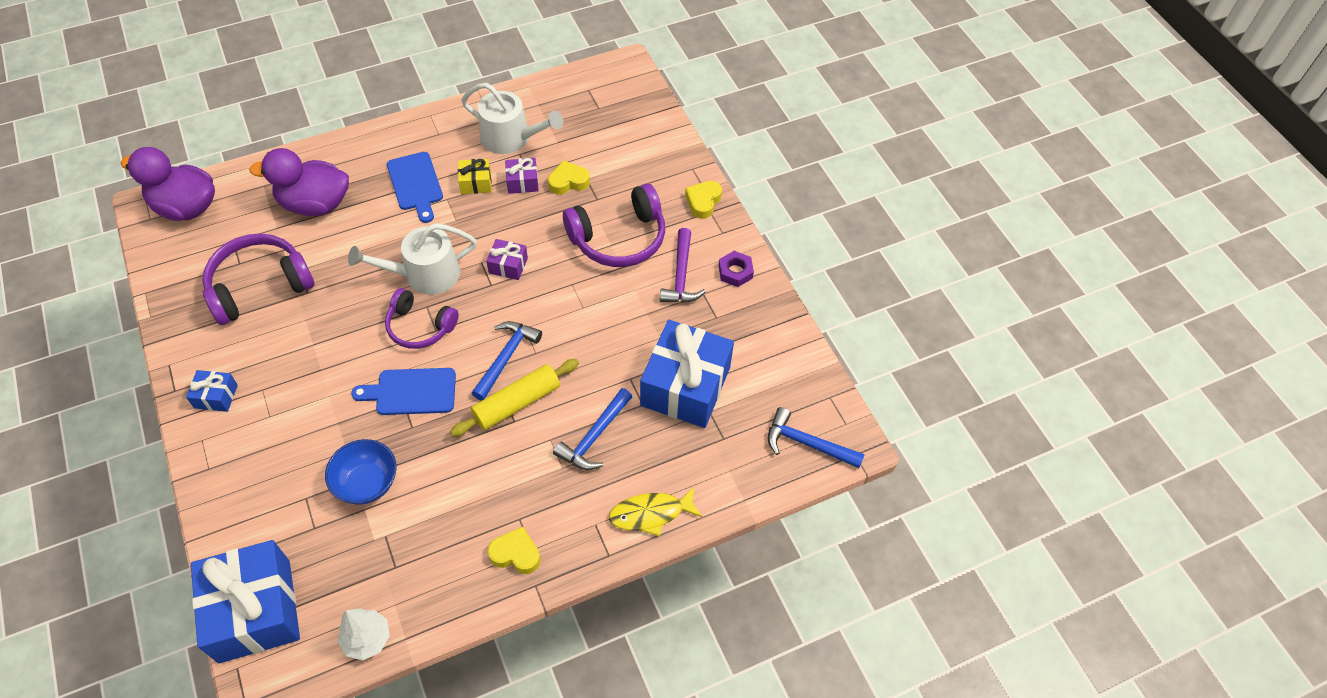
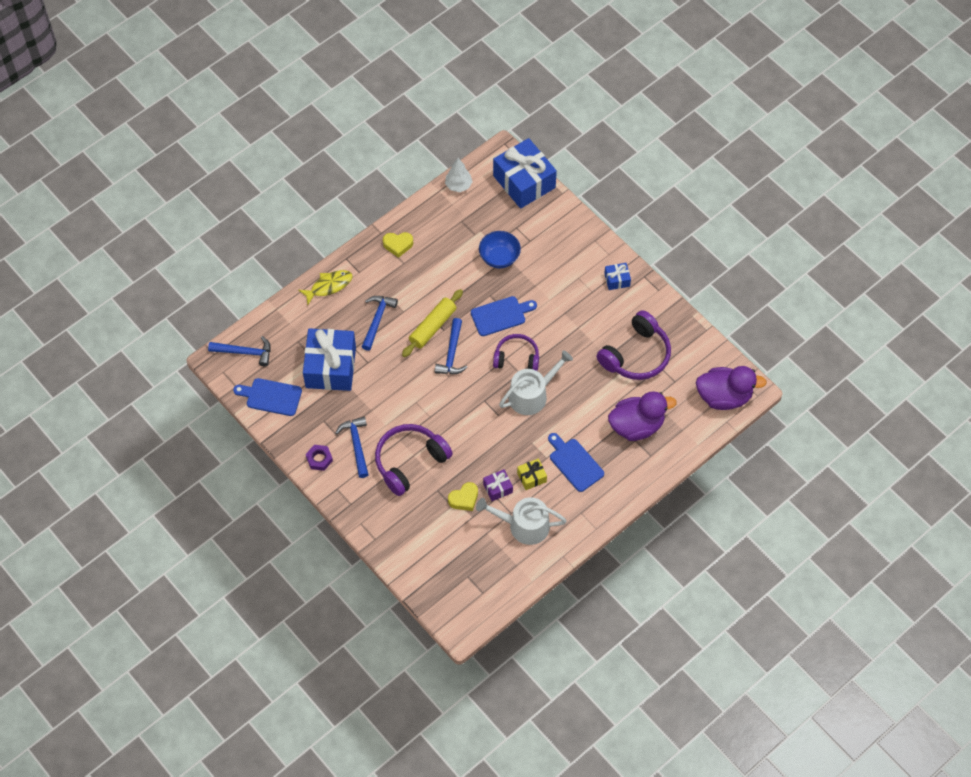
camera: 165 degrees right, 5 degrees up
(508, 265) = (479, 418): purple gift -> none
(681, 275) = (356, 445): purple hammer -> blue hammer
(703, 201) = (358, 511): yellow heart -> none
(782, 368) = (271, 397): none -> blue cutting board

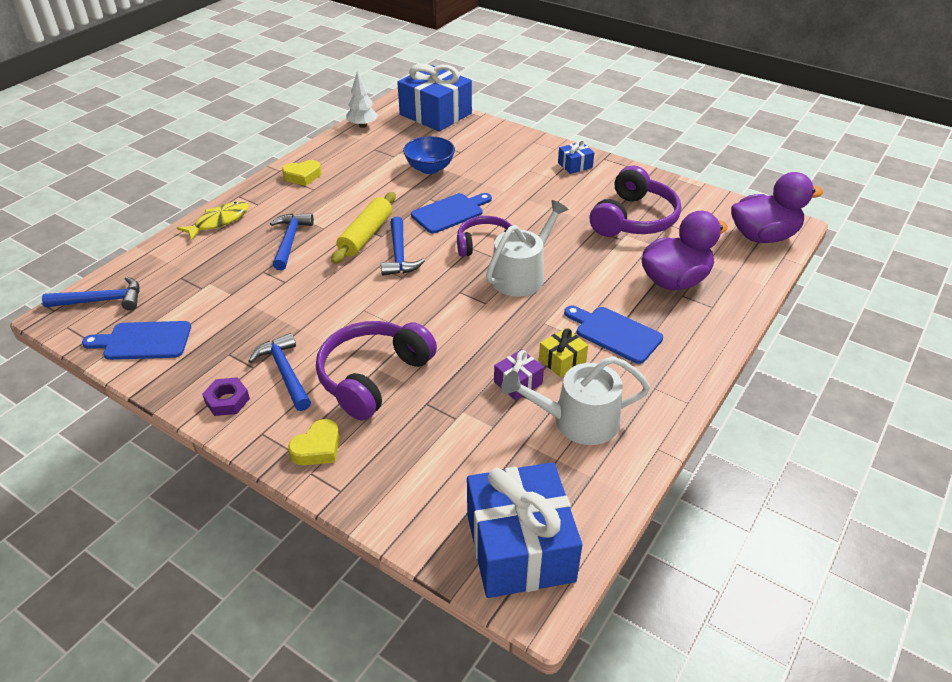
camera: 15 degrees left, 20 degrees down
(331, 367) = (232, 295): blue gift -> blue gift (520, 547)
(464, 499) = (471, 406): yellow heart -> yellow heart (317, 448)

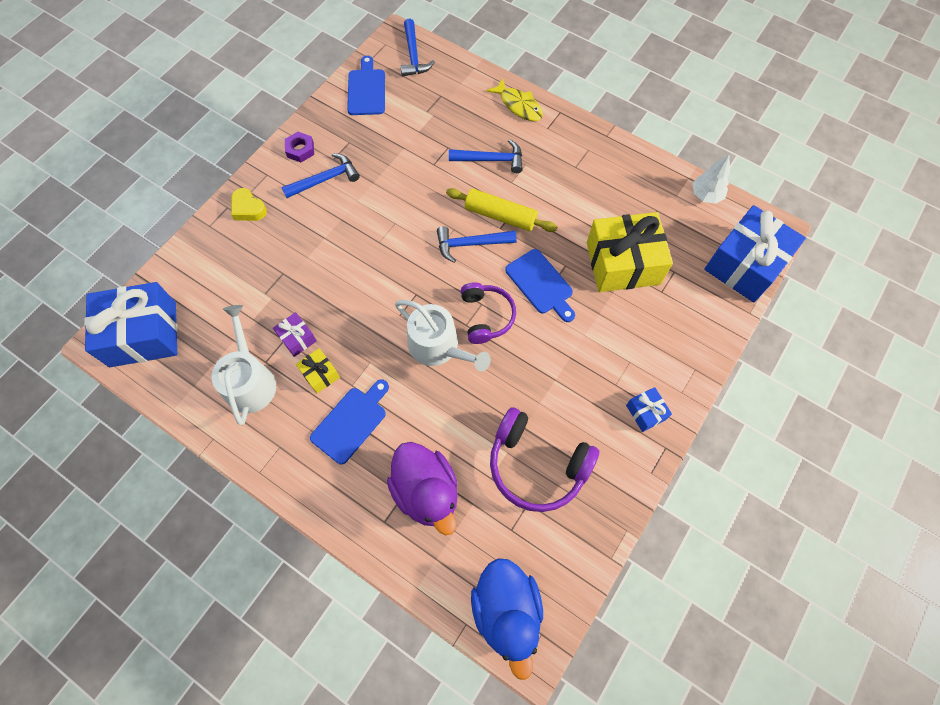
camera: 90 degrees right, 25 degrees up
(303, 176) = (597, 155): yellow heart -> none
(373, 377) = (314, 236): purple headphones -> none
(430, 168) = (623, 263): blue bowl -> yellow gift
(763, 236) = (506, 611): purple duck -> blue duck

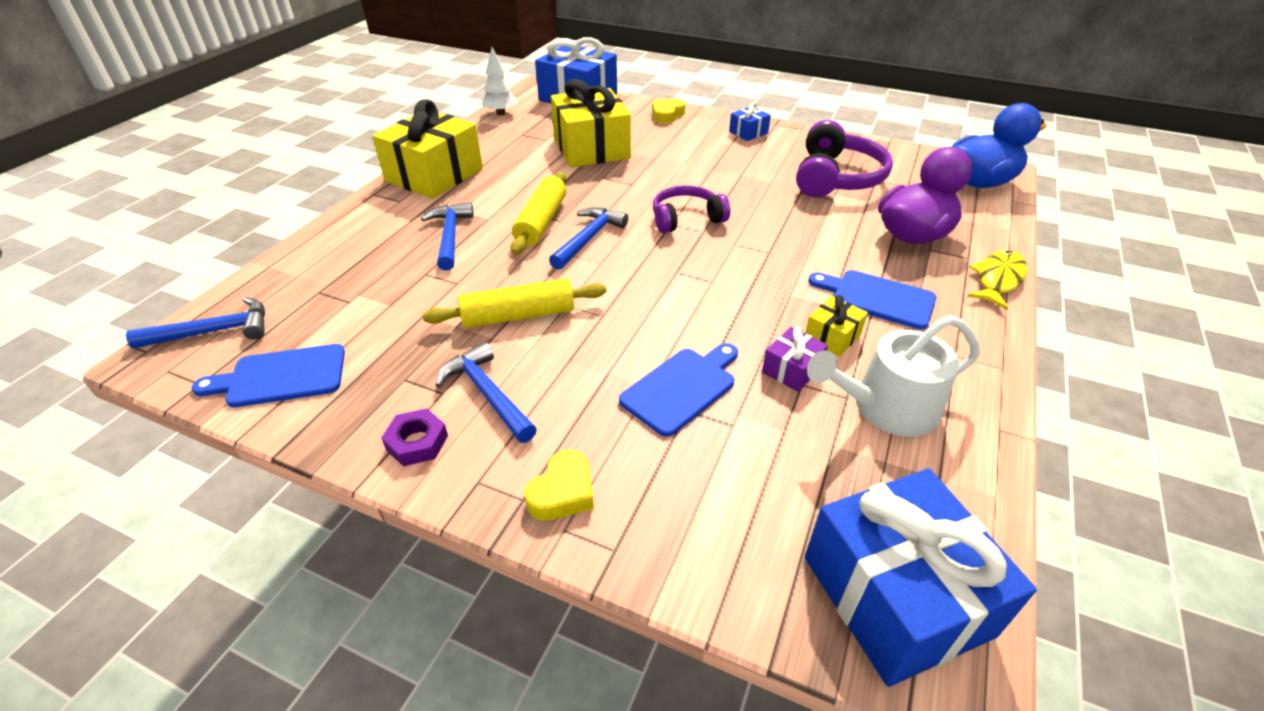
camera: 100 degrees left, 25 degrees down
(390, 196) = (518, 316): none -> yellow rolling pin
(438, 347) = (741, 246): white watering can -> none
(471, 244) = (588, 238): blue hammer -> blue hammer turned 135 degrees counterclockwise
(519, 105) = (355, 223): yellow fish -> yellow fish (997, 279)
(541, 284) = (631, 189): blue cutting board -> blue cutting board (681, 388)
(585, 148) = (434, 175): none -> yellow gift
(694, 342) = (667, 115): none -> yellow heart

